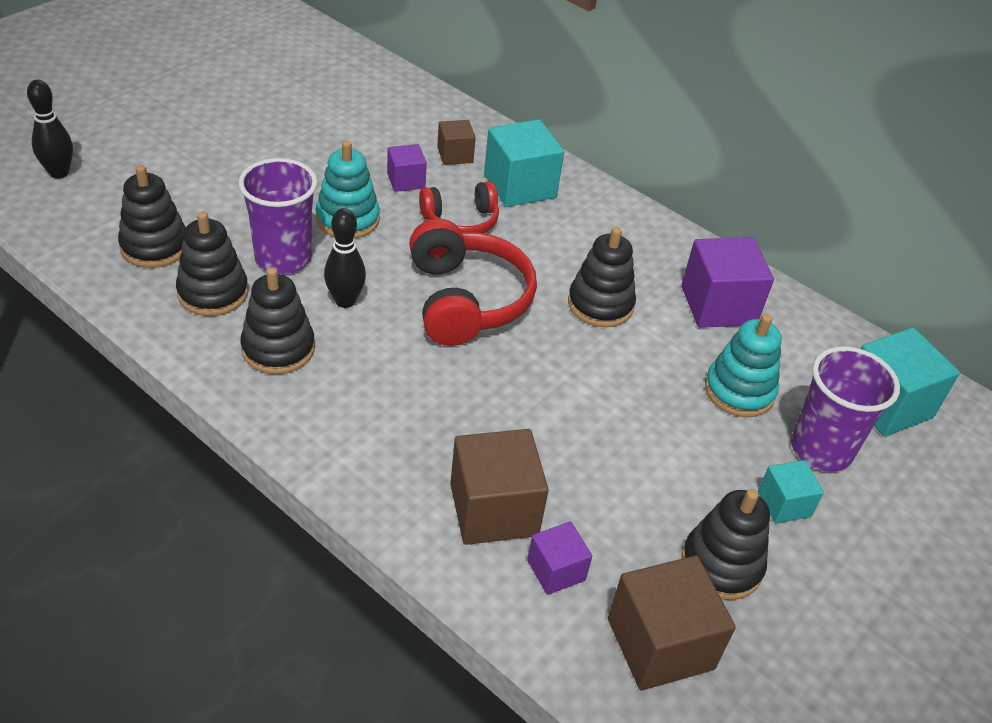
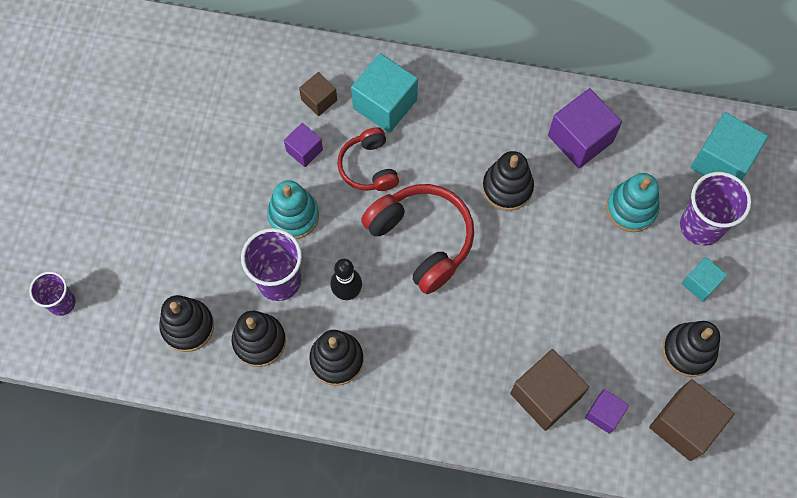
camera: 25 degrees left, 25 degrees up
(59, 173) = (62, 303): black bowling pin -> purple cup
(460, 221) = (369, 167): red headphones -> red headphones turned 120 degrees clockwise

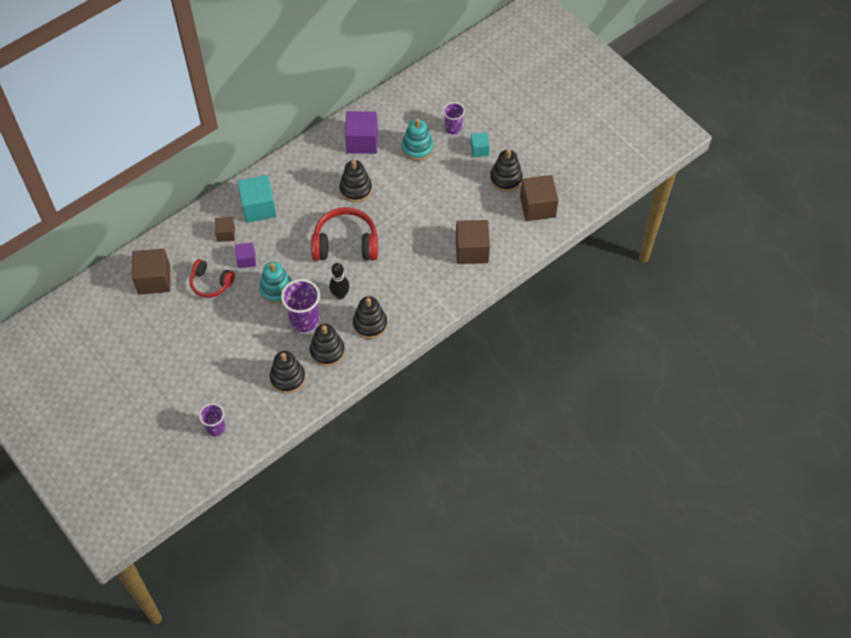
camera: 50 degrees left, 10 degrees down
(196, 78) = (154, 279): none -> brown cube
(369, 167) = (284, 238): red headphones -> red headphones (211, 283)
(604, 414) = (503, 234): purple cube -> none
(701, 226) = (453, 128): purple cup -> purple cup, size x0.62
(721, 162) = (431, 96): turquoise cube -> none

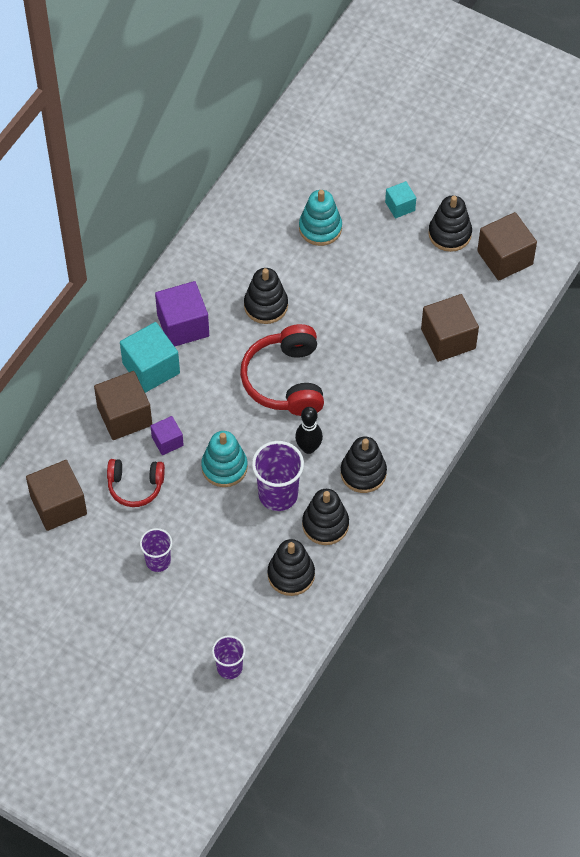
camera: 20 degrees left, 0 degrees up
(226, 234) = (124, 416): brown cube -> brown cube, size x1.79
(345, 244) = (285, 380): red headphones -> red headphones turned 75 degrees counterclockwise
(362, 141) = (245, 241): purple cube -> purple cube (183, 325)
(453, 128) = (354, 188): purple cup -> purple cup (158, 561)

